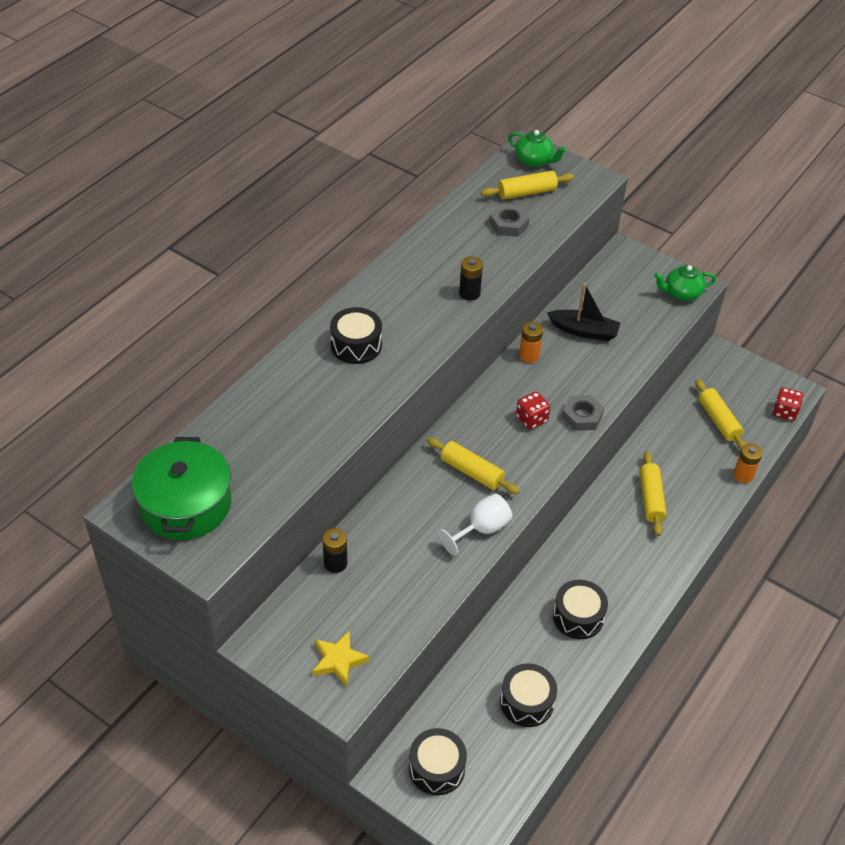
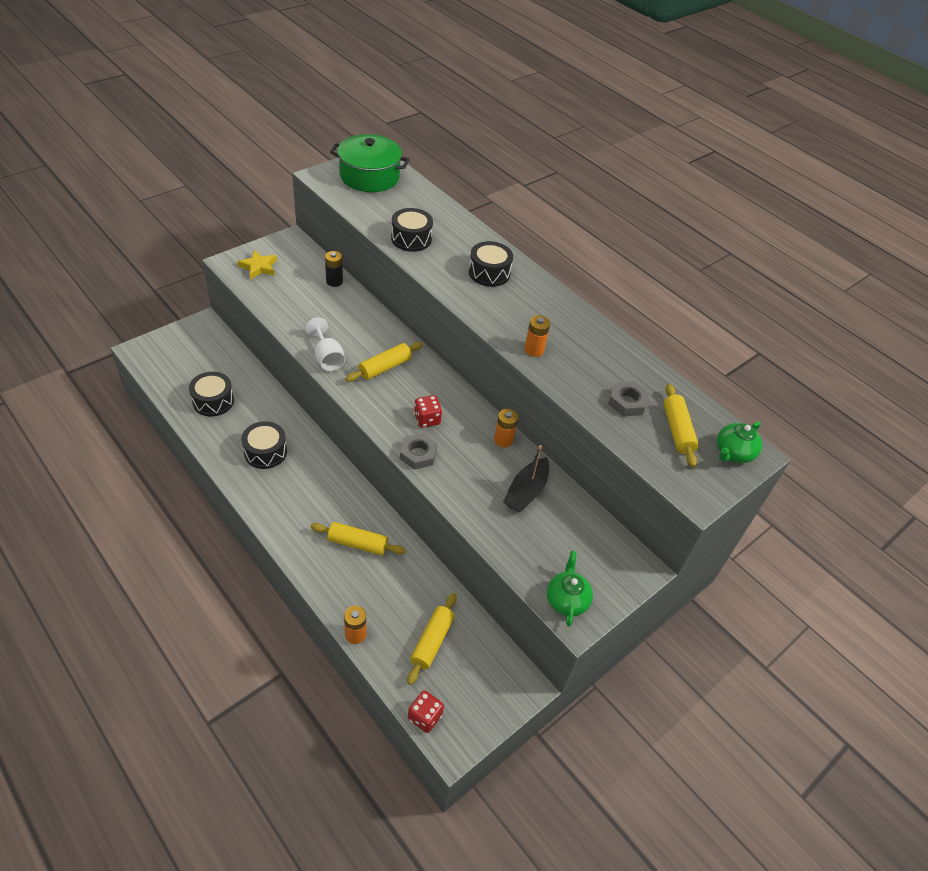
camera: 100 degrees right, 0 degrees up
(437, 768) = (194, 345): black drum -> black drum (411, 239)
(469, 293) = (534, 350): black battery -> orange battery
(718, 420) = (432, 641): yellow rolling pin -> yellow rolling pin turned 60 degrees counterclockwise

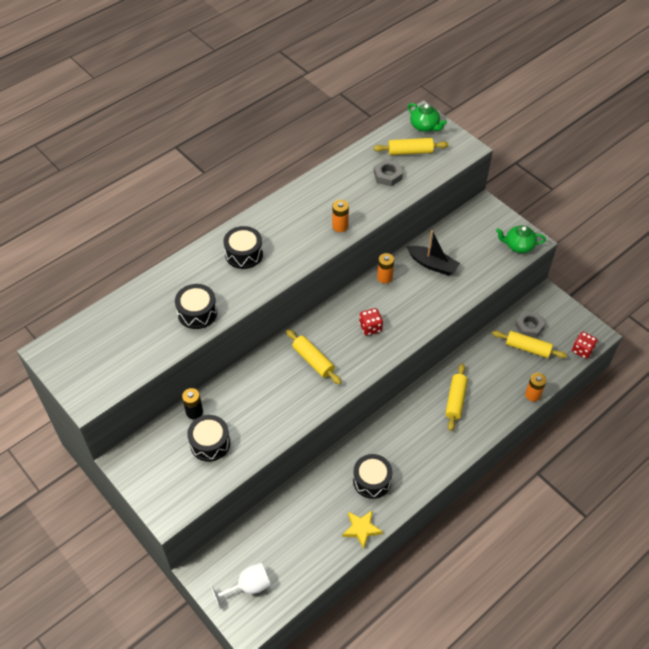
camera: 85 degrees left, 5 degrees up
(213, 401) = (314, 537): black drum -> black drum (210, 443)
(259, 267) = (174, 484): yellow star -> yellow star (361, 529)
(327, 358) = (306, 406): white goblet -> white goblet (248, 586)
(369, 176) = (87, 354): green pot -> none
(418, 454) = (409, 332): grey nut -> grey nut (529, 326)

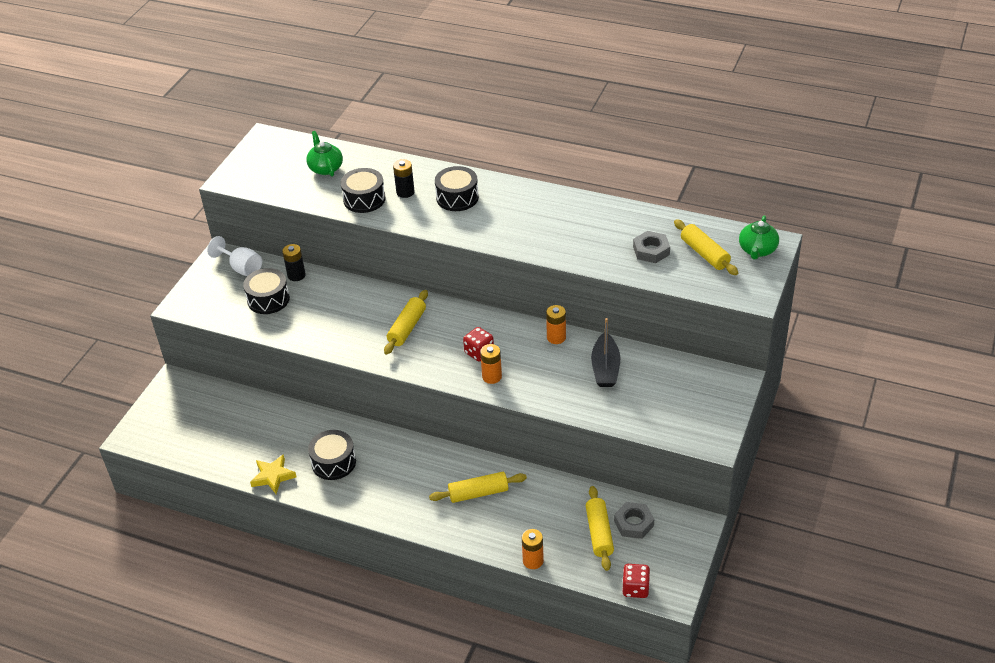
camera: 65 degrees right, 10 degrees down
(210, 283) = (405, 192): none -> black battery
(248, 586) = (172, 420): white goblet -> white goblet (241, 268)
(340, 226) = (546, 244): orange battery -> orange battery (492, 377)
(518, 246) = (696, 431): green teapot -> green teapot (325, 168)

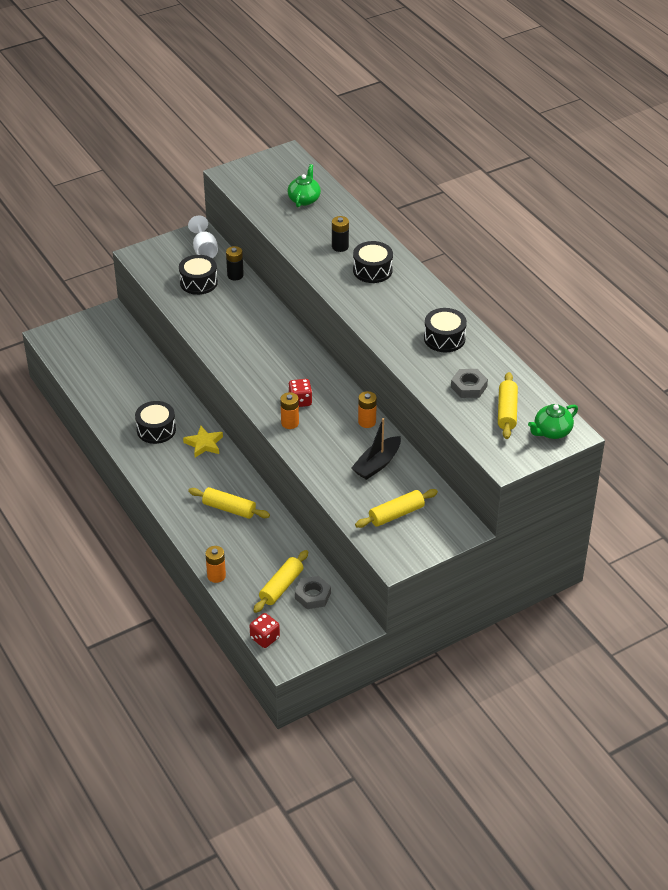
camera: 35 degrees right, 0 degrees up
(273, 476) = (108, 415): yellow star -> yellow star (204, 444)
(364, 199) = (305, 237): black drum -> black drum (444, 338)
(407, 328) = (270, 355): yellow rolling pin -> yellow rolling pin (396, 514)

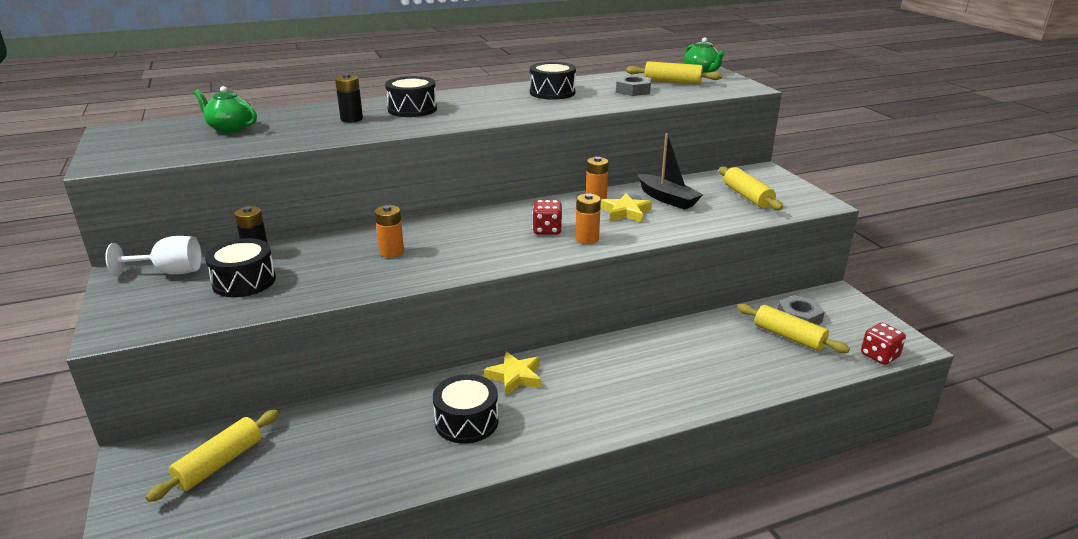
camera: 80 degrees left, 15 degrees down
(216, 576) = (778, 385): orange battery -> orange battery (391, 252)
(229, 509) = (650, 365): yellow rolling pin -> yellow rolling pin (219, 463)
(343, 440) = (625, 212): none -> yellow star

